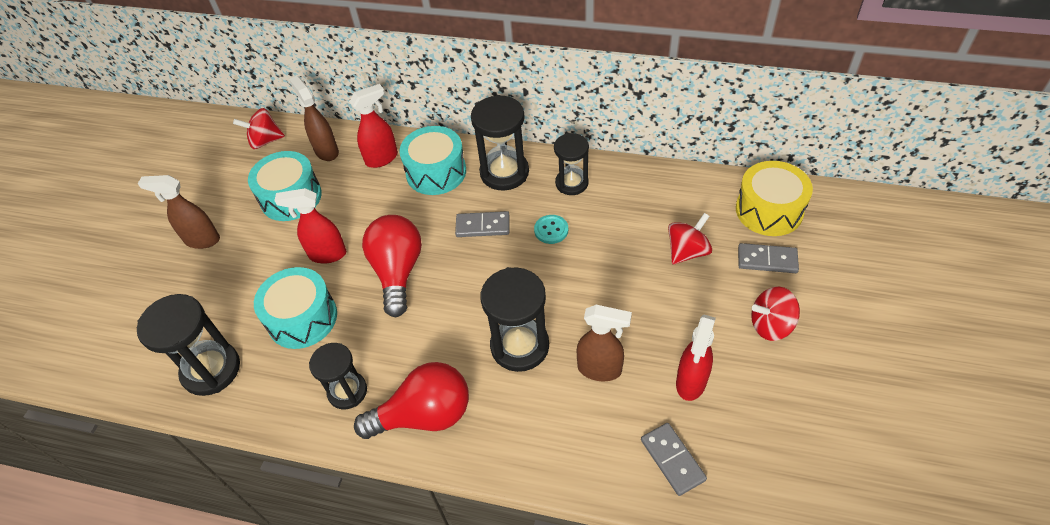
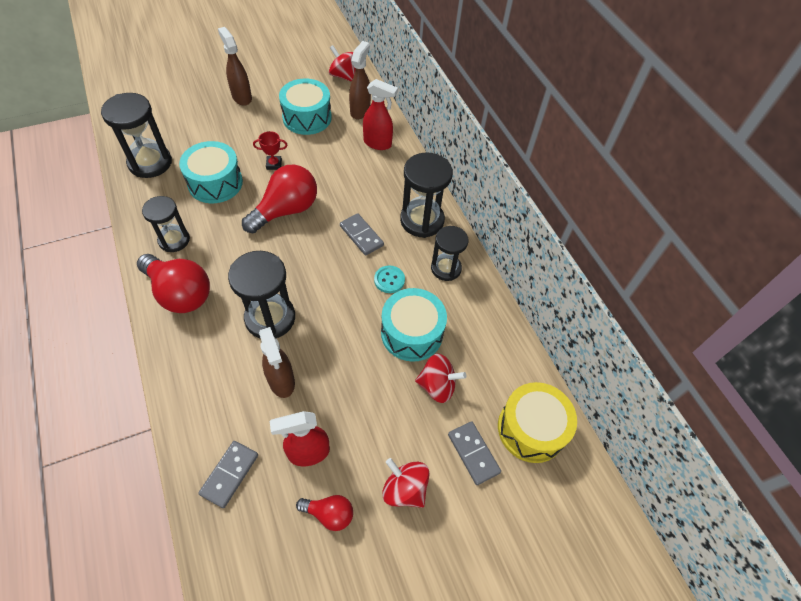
camera: 45 degrees right, 5 degrees up
(327, 254) = (274, 164): red spray bottle -> red trophy
(436, 172) = (390, 180): turquoise drum -> turquoise drum (412, 333)
(761, 394) = (329, 514): none -> red light bulb

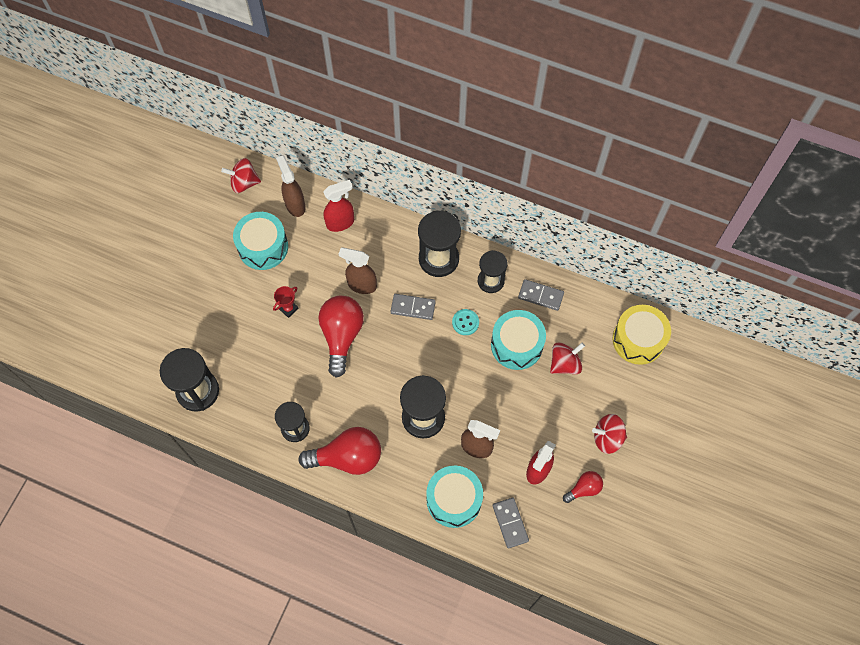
camera: 40 degrees left, 10 degrees up
(215, 183) = (266, 362): turquoise drum -> turquoise drum (454, 500)
(242, 97) = (190, 274): brown spray bottle -> brown spray bottle (361, 285)
(473, 453) = (622, 383): grey domino -> grey domino (540, 295)

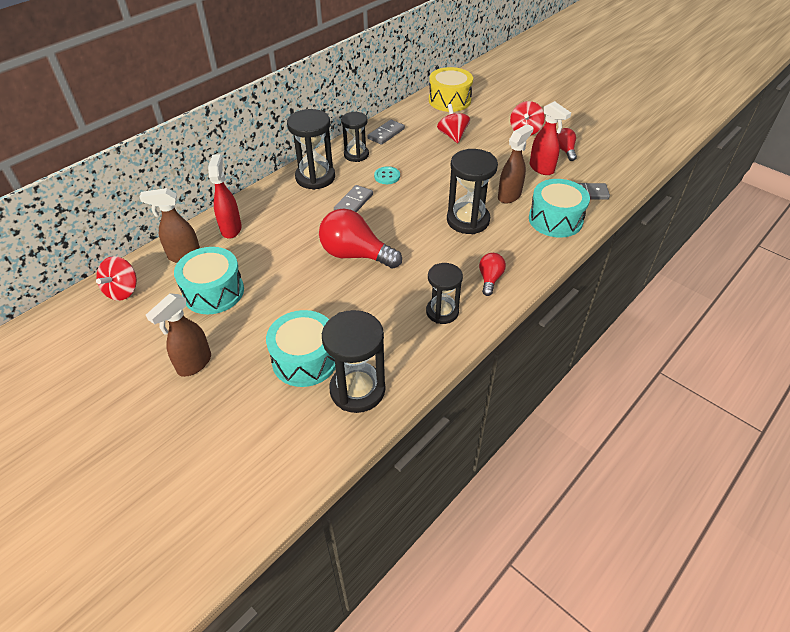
camera: 70 degrees left, 20 degrees down
(288, 308) = (300, 287): red trophy -> none
(347, 457) = (490, 279): red light bulb -> red light bulb, size x0.52
(361, 285) = (309, 229): brown spray bottle -> brown spray bottle (194, 364)
(516, 345) = (423, 155): turquoise drum -> turquoise drum (305, 359)

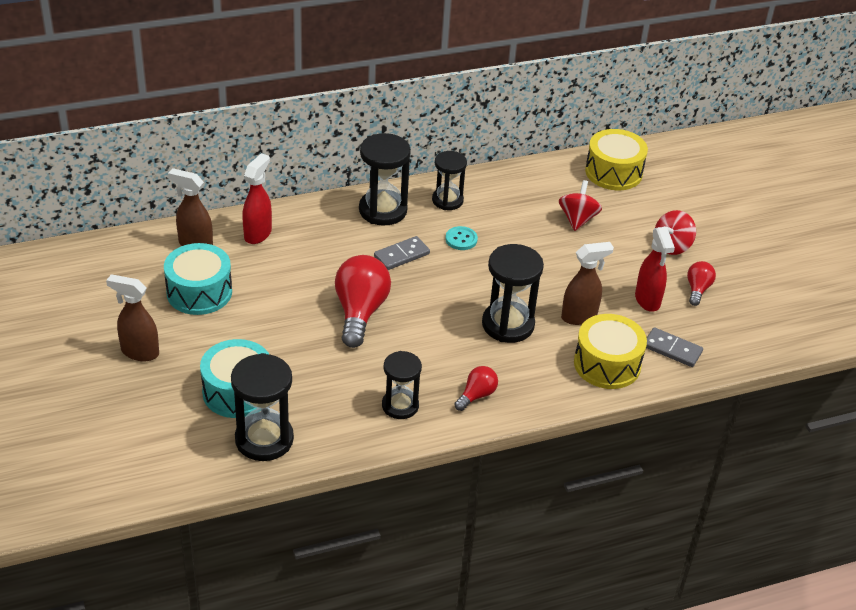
camera: 25 degrees right, 5 degrees down
(123, 290) = (120, 256): red spinning top -> none
(194, 364) = (139, 352): brown spray bottle -> brown spray bottle turned 45 degrees clockwise
(355, 255) = (360, 312): red light bulb -> red light bulb turned 45 degrees clockwise
(386, 134) = (501, 187): grey domino -> none
(555, 220) = (607, 364): turquoise drum -> yellow drum

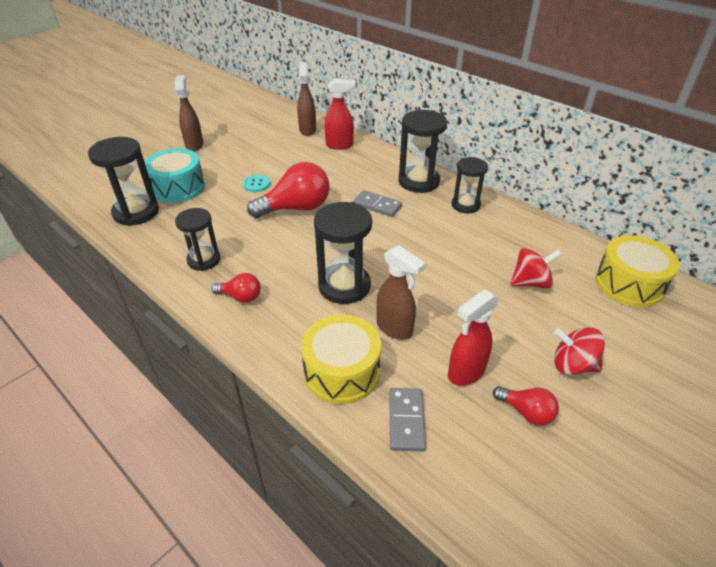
camera: 65 degrees right, 0 degrees up
(199, 292) = (264, 145): turquoise drum -> none
(461, 239) = (426, 226): turquoise button -> turquoise button (256, 184)
(697, 289) = (526, 412): red light bulb -> red light bulb turned 45 degrees clockwise

